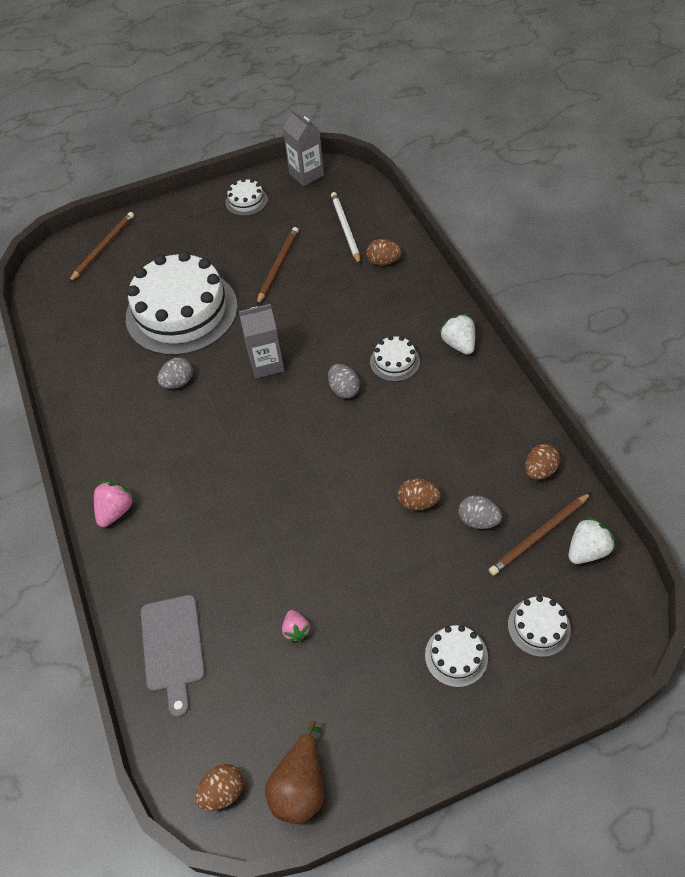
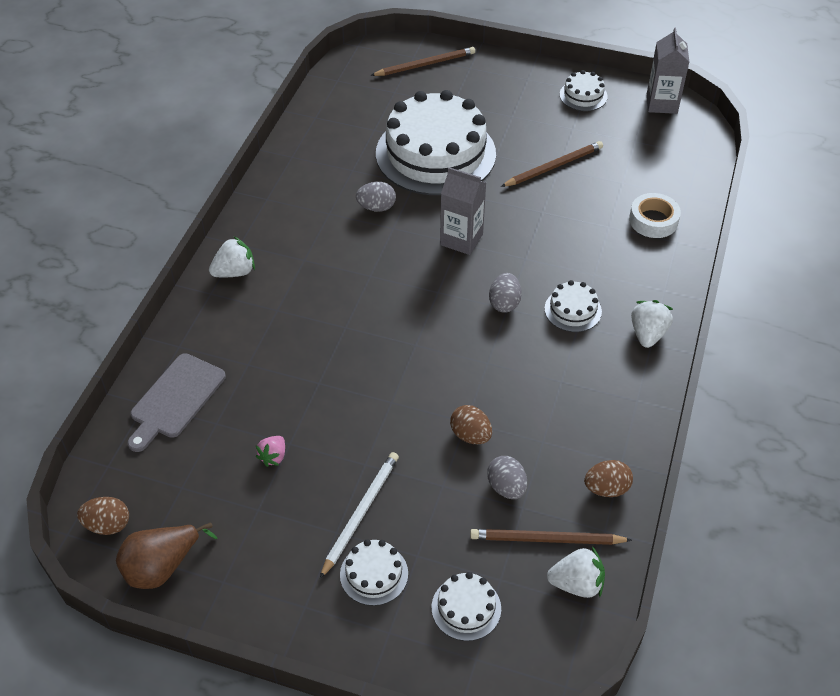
camera: 35 degrees right, 5 degrees down
(116, 511) = (234, 272): pink strawberry -> white strawberry
(345, 229) = (648, 171): white pencil -> white pencil (361, 513)
(383, 261) = (653, 220): brown egg -> white tape

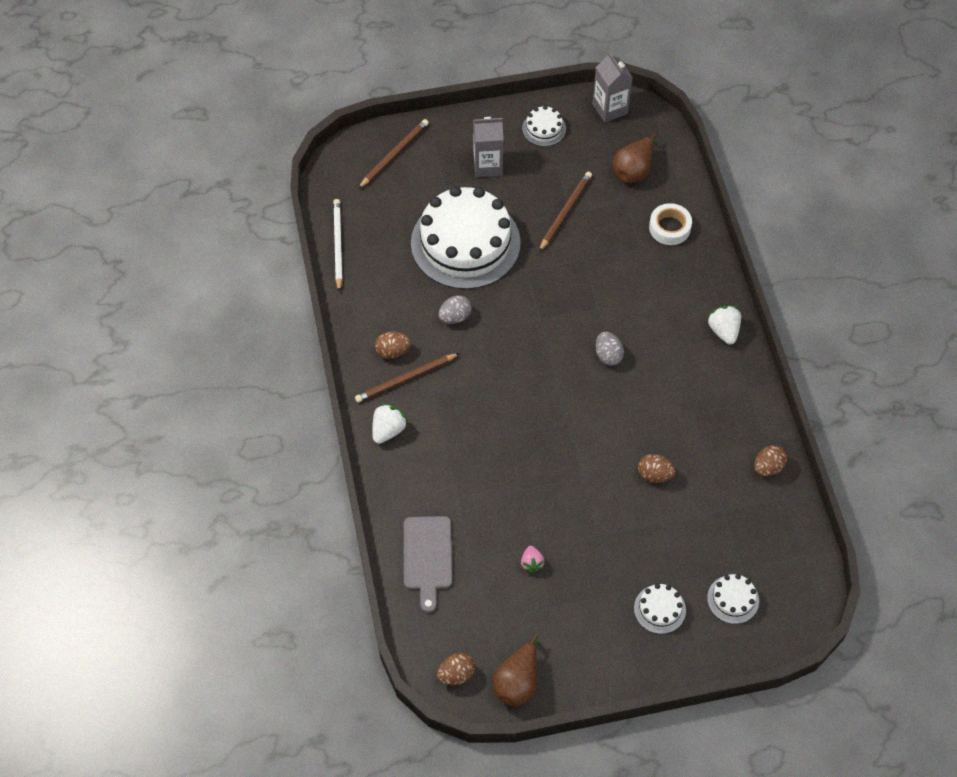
camera: 30 degrees left, 10 degrees up
(294, 211) = (393, 351): none -> brown egg
(361, 513) = (621, 572): white pencil -> white pencil (338, 245)
(461, 239) = (540, 314): grey carton -> grey carton (488, 165)
(506, 487) = (703, 501): grey egg -> none
(546, 539) = (752, 524): brown pencil -> brown pencil (405, 379)
(573, 310) = (660, 337): white cake -> none
(576, 584) = (790, 545): white strawberry -> none
(650, 160) = (634, 170): none -> brown pear

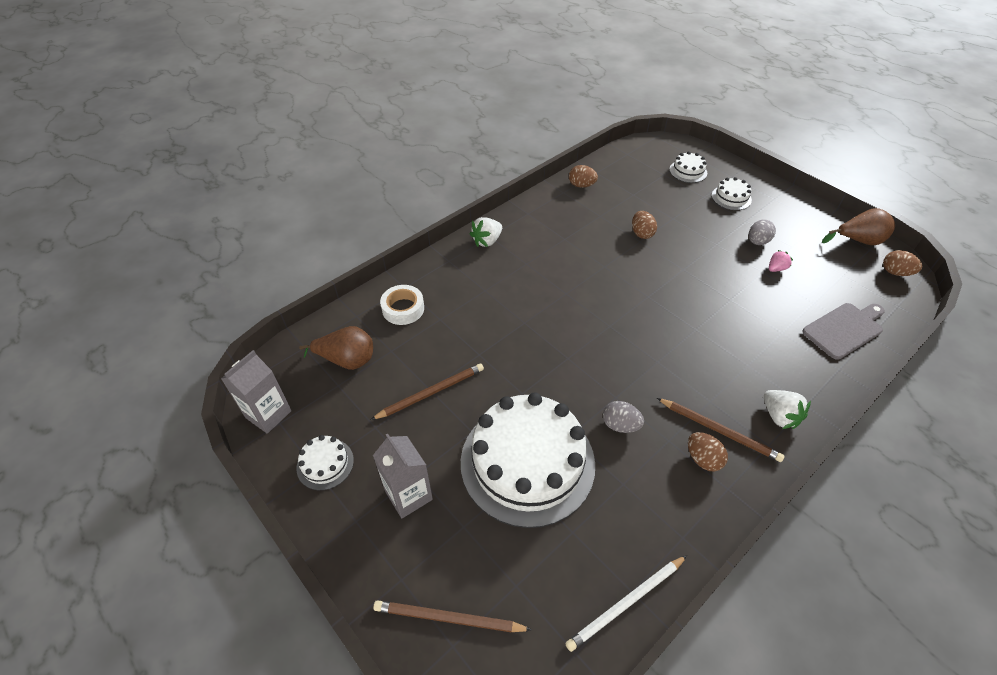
camera: 120 degrees left, 10 degrees down
(388, 430) = (779, 416): white strawberry -> white strawberry turned 120 degrees counterclockwise
(565, 211) = (431, 392): brown pencil -> brown pencil turned 150 degrees clockwise
(608, 355) = (565, 297): grey egg -> grey egg (757, 242)

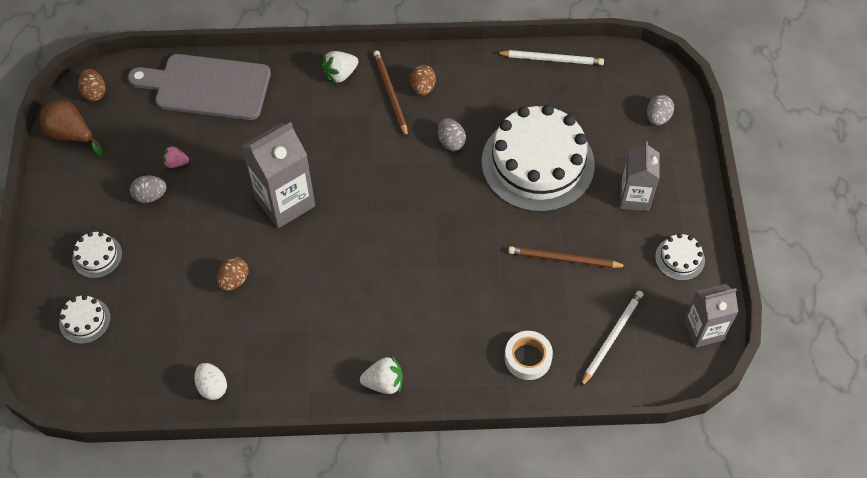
camera: 140 degrees left, 10 degrees up
(347, 360) = (612, 337): brown pear -> white pencil
(448, 618) = (657, 117): brown pencil -> grey egg
(581, 185) = (212, 387): brown egg -> white egg
(677, 293) = (284, 202): none -> grey carton
(779, 416) = (340, 74): white strawberry -> white strawberry turned 135 degrees counterclockwise
(844, 329) = (207, 87): grey cutting board -> grey cutting board, size x1.54

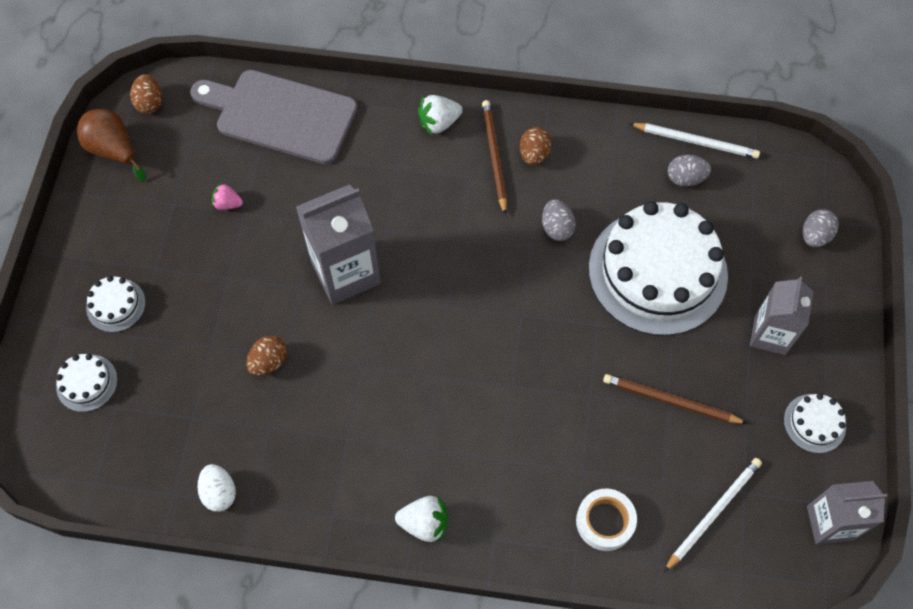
camera: 10 degrees right, 5 degrees up
(150, 196) = (191, 240): grey egg -> grey egg (685, 178)

